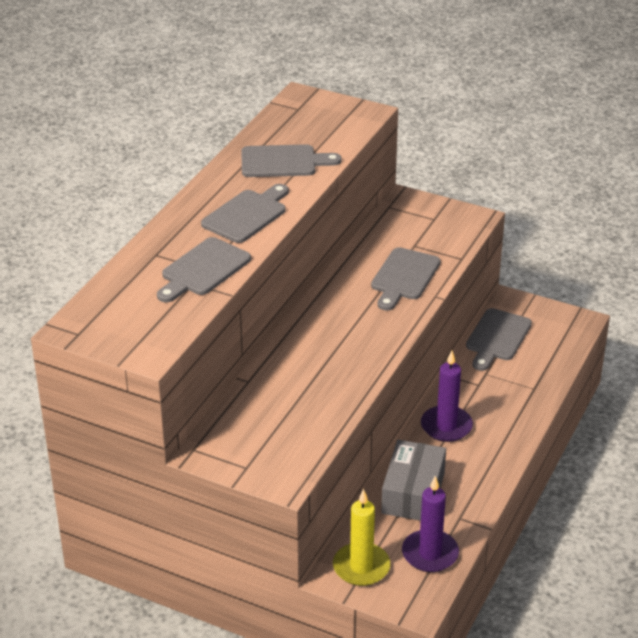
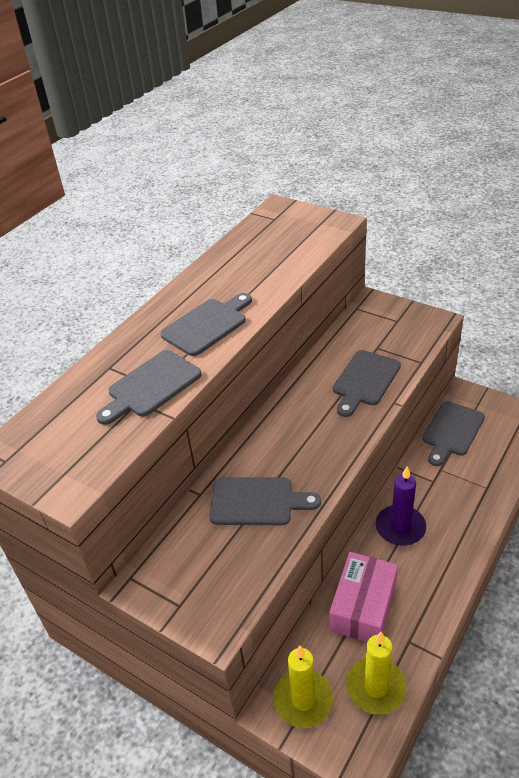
camera: 10 degrees right, 5 degrees up
(283, 162) = (252, 270): grey cutting board -> grey cutting board (257, 502)
(413, 493) = (363, 606): grey box -> pink box
(430, 554) = (375, 687): purple candle -> yellow candle

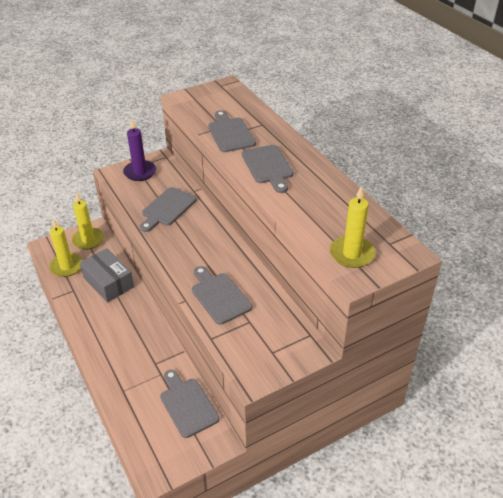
camera: 115 degrees right, 0 degrees up
(307, 231) = (351, 254): none -> yellow candle
(363, 606) = (108, 282): pink box -> grey box
(400, 527) = (138, 325): purple candle -> purple candle (140, 172)

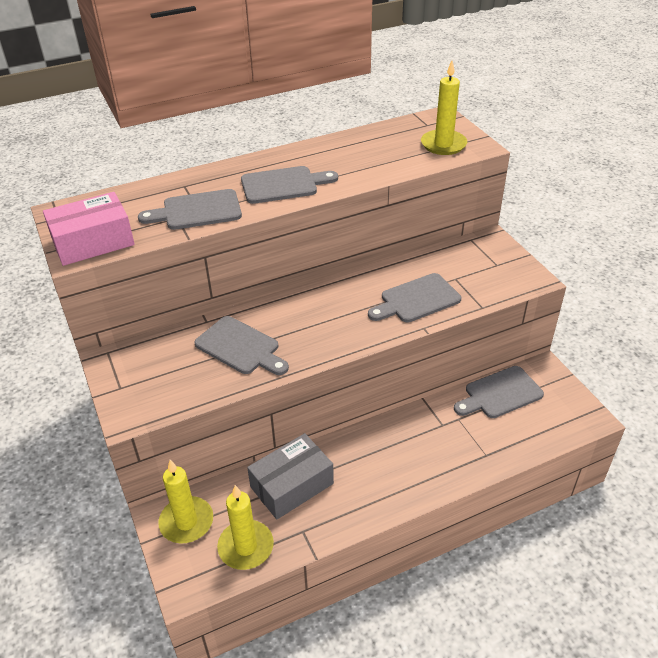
camera: 85 degrees left, 0 degrees up
(140, 172) = (138, 381): purple candle -> none
(194, 101) = (93, 242): none -> pink box

